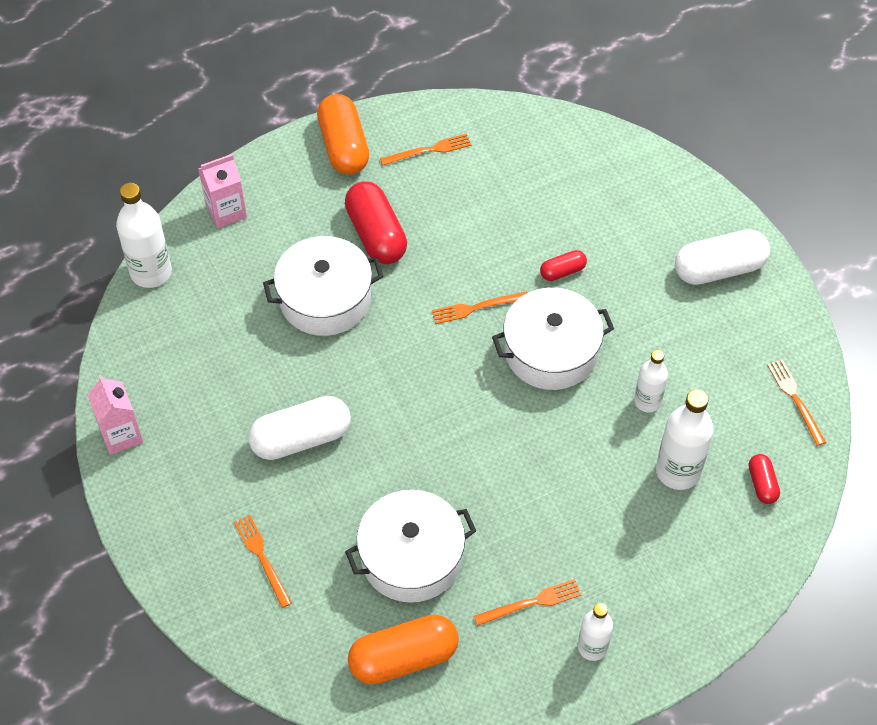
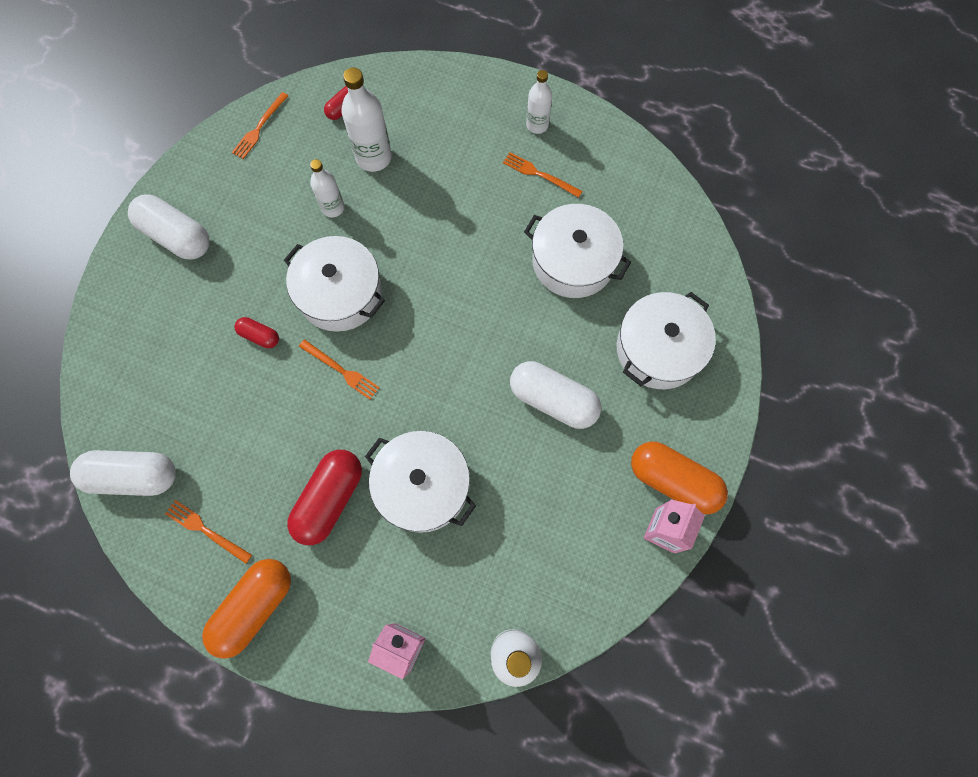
camera: 130 degrees left, 15 degrees up
(262, 558) = (658, 349): orange fork -> white pot
(403, 658) = (640, 215): orange capsule -> orange capsule (673, 481)
(515, 131) = (134, 476): none -> white capsule

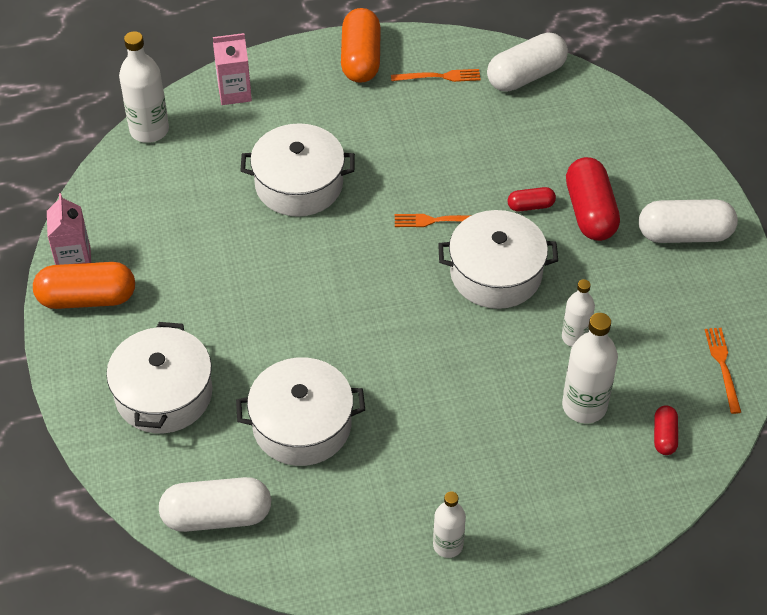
camera: 145 degrees right, 20 degrees down
(330, 499) = (365, 139): red capsule -> red capsule (590, 212)
(539, 174) = (402, 491): orange fork -> none
(553, 400) = (235, 299): white capsule -> white capsule (217, 516)

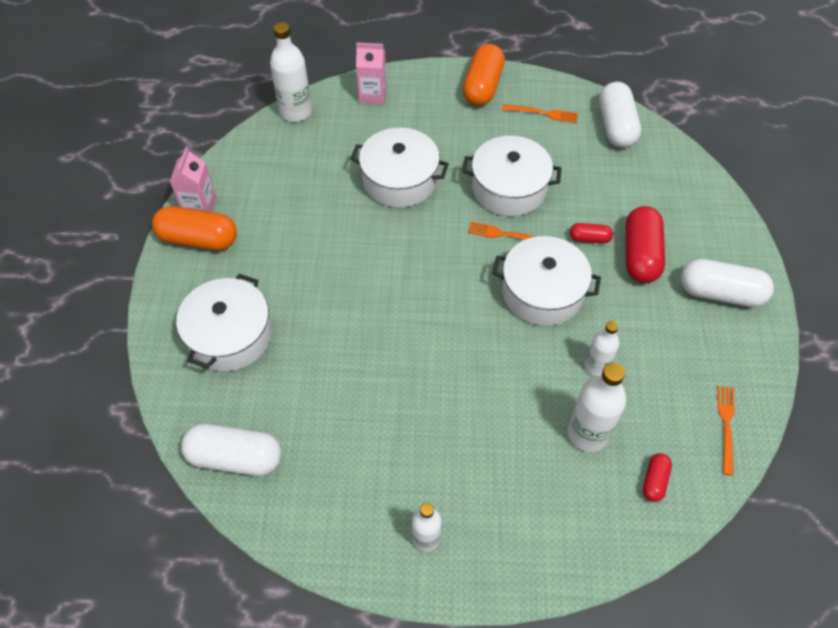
camera: 15 degrees right, 5 degrees up
(302, 425) = (334, 391): white pot -> white pot (509, 188)
(526, 76) = (616, 126): white capsule -> white capsule turned 75 degrees counterclockwise

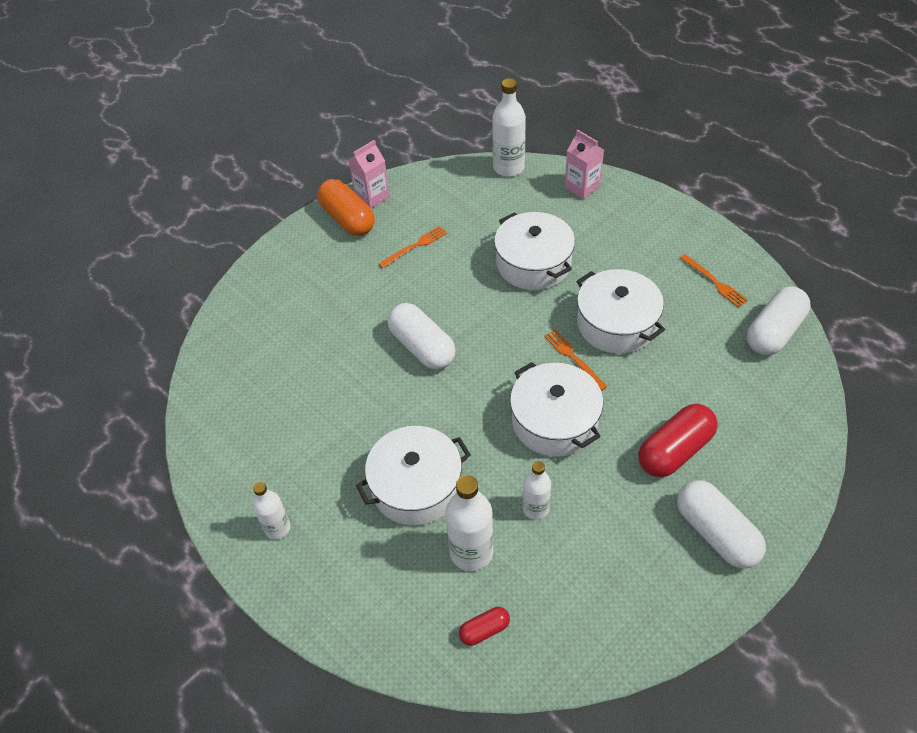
camera: 45 degrees right, 5 degrees down
(230, 335) = (300, 297): white pot -> white pot (416, 486)
(235, 457) = (221, 379): white capsule -> white capsule (422, 347)
(482, 87) = (683, 230): orange capsule -> none
(589, 238) = (642, 407): red capsule -> none
(726, 426) = (595, 640): orange fork -> orange fork (415, 246)

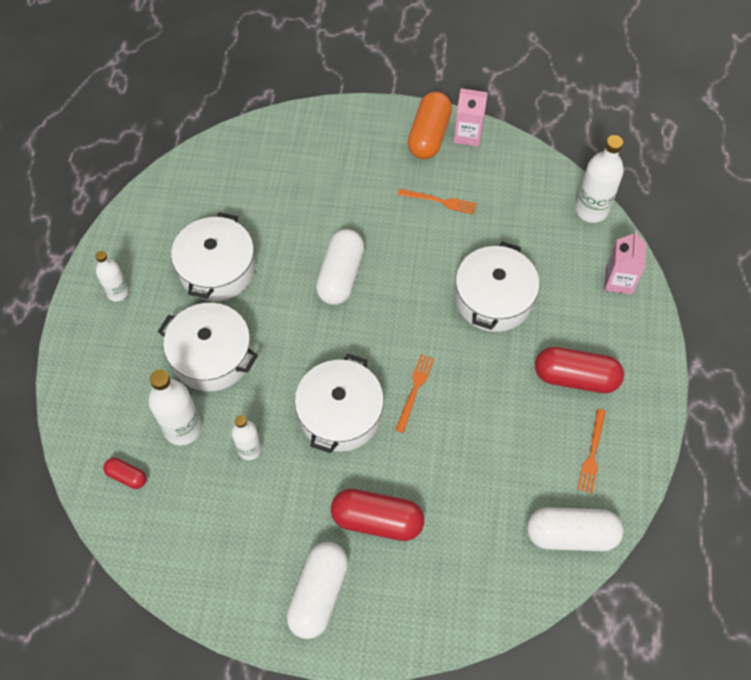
camera: 50 degrees right, 10 degrees up
(616, 324) = (478, 401): white pot -> white pot (217, 269)
(643, 255) = (575, 377): none -> red capsule

